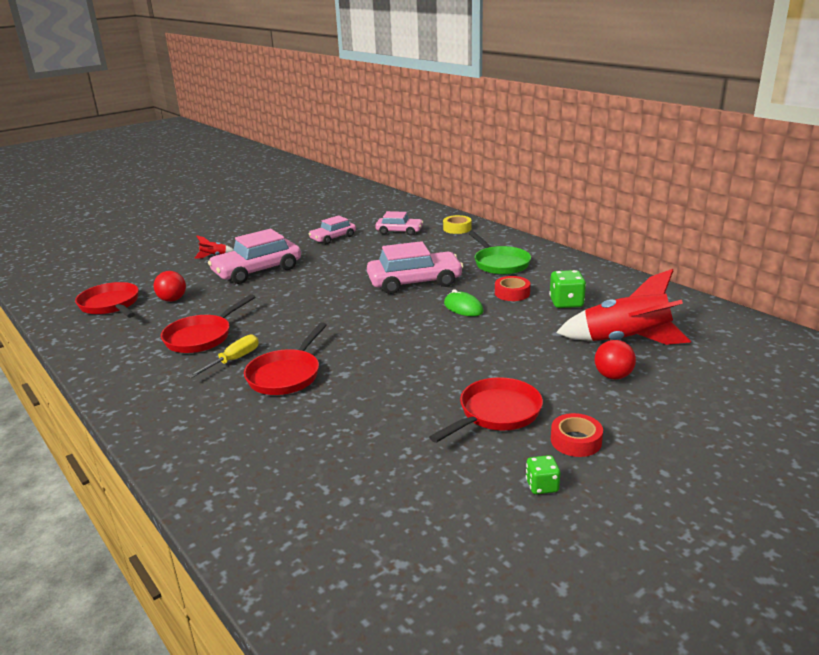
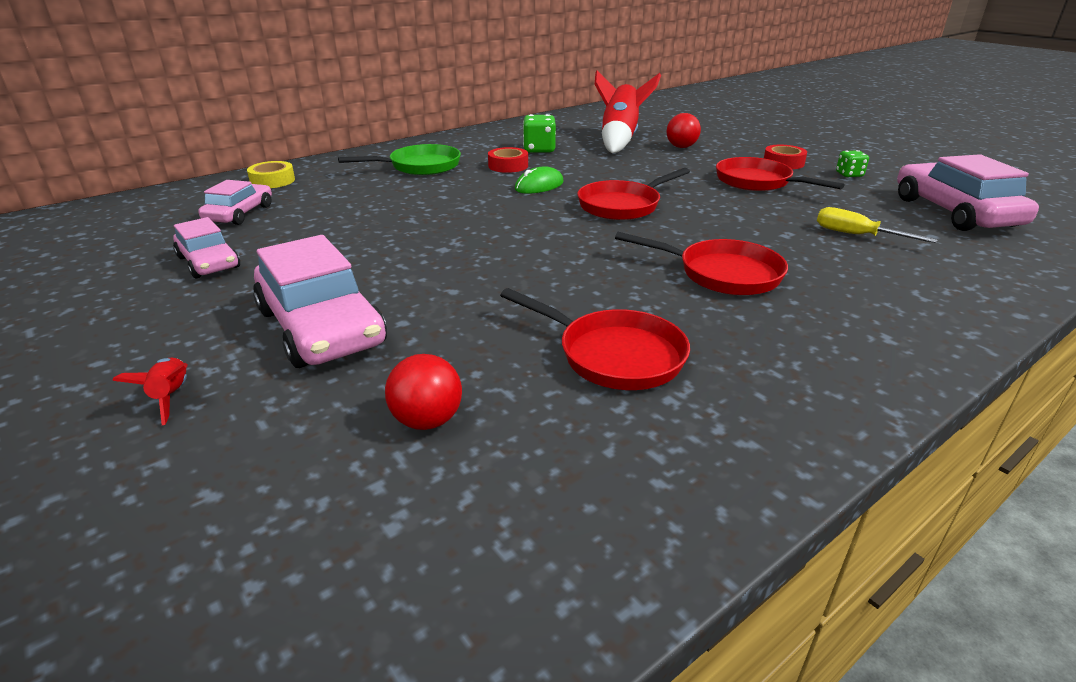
camera: 90 degrees left, 5 degrees up
(111, 305) = (420, 534): red pan -> red pan (623, 205)
(233, 360) = (691, 315): yellow screwdriver -> yellow screwdriver (856, 235)
(414, 282) = (453, 206): pink car -> pink car (954, 212)

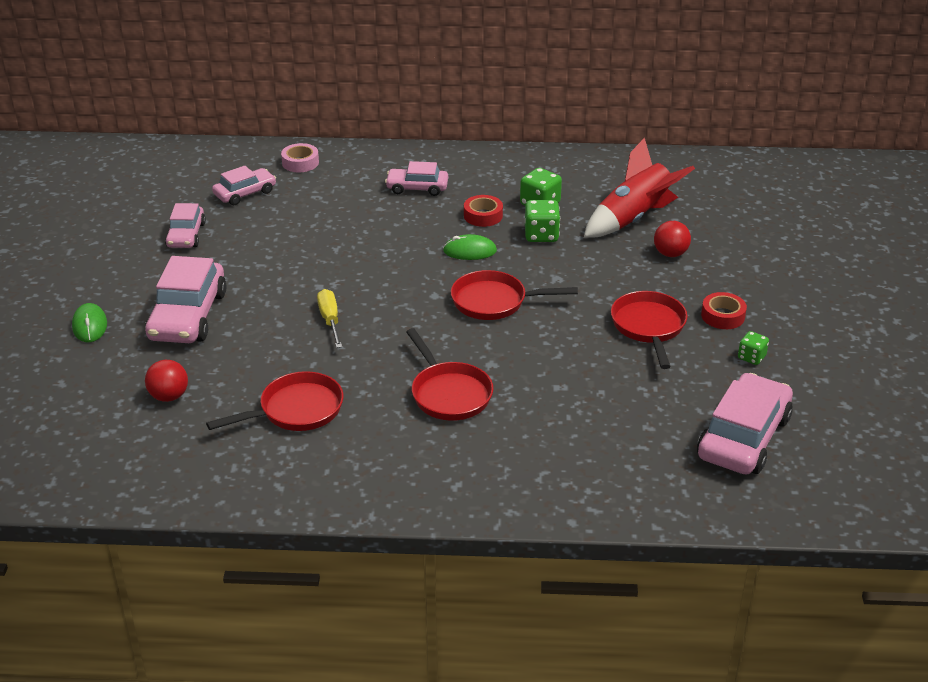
camera: 40 degrees right, 5 degrees up
(171, 397) = (90, 325): red rocket -> green mouse
(272, 181) = (300, 163): yellow tape -> pink tape
(420, 166) = (417, 188): green pan -> pink car
(575, 163) = (541, 235): none -> green dice
(613, 355) = (296, 410): red pan -> red pan turned 105 degrees counterclockwise
(856, 235) = (608, 414): yellow screwdriver -> yellow screwdriver (330, 320)

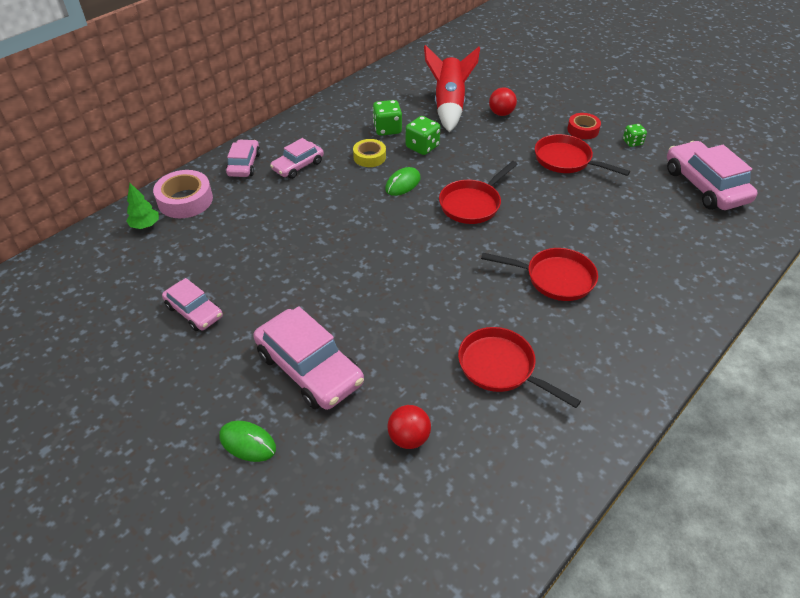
camera: 50 degrees left, 10 degrees up
(245, 193) = (183, 249): pink car -> pink car (244, 164)
(249, 163) = (145, 225): none -> green tree
(296, 410) = (501, 368): red pan -> red pan turned 60 degrees counterclockwise
(300, 163) = (185, 200): pink tape -> pink tape, size x1.55
(330, 320) = (407, 290): yellow screwdriver -> none
(483, 216) = (369, 157): red tape -> yellow tape

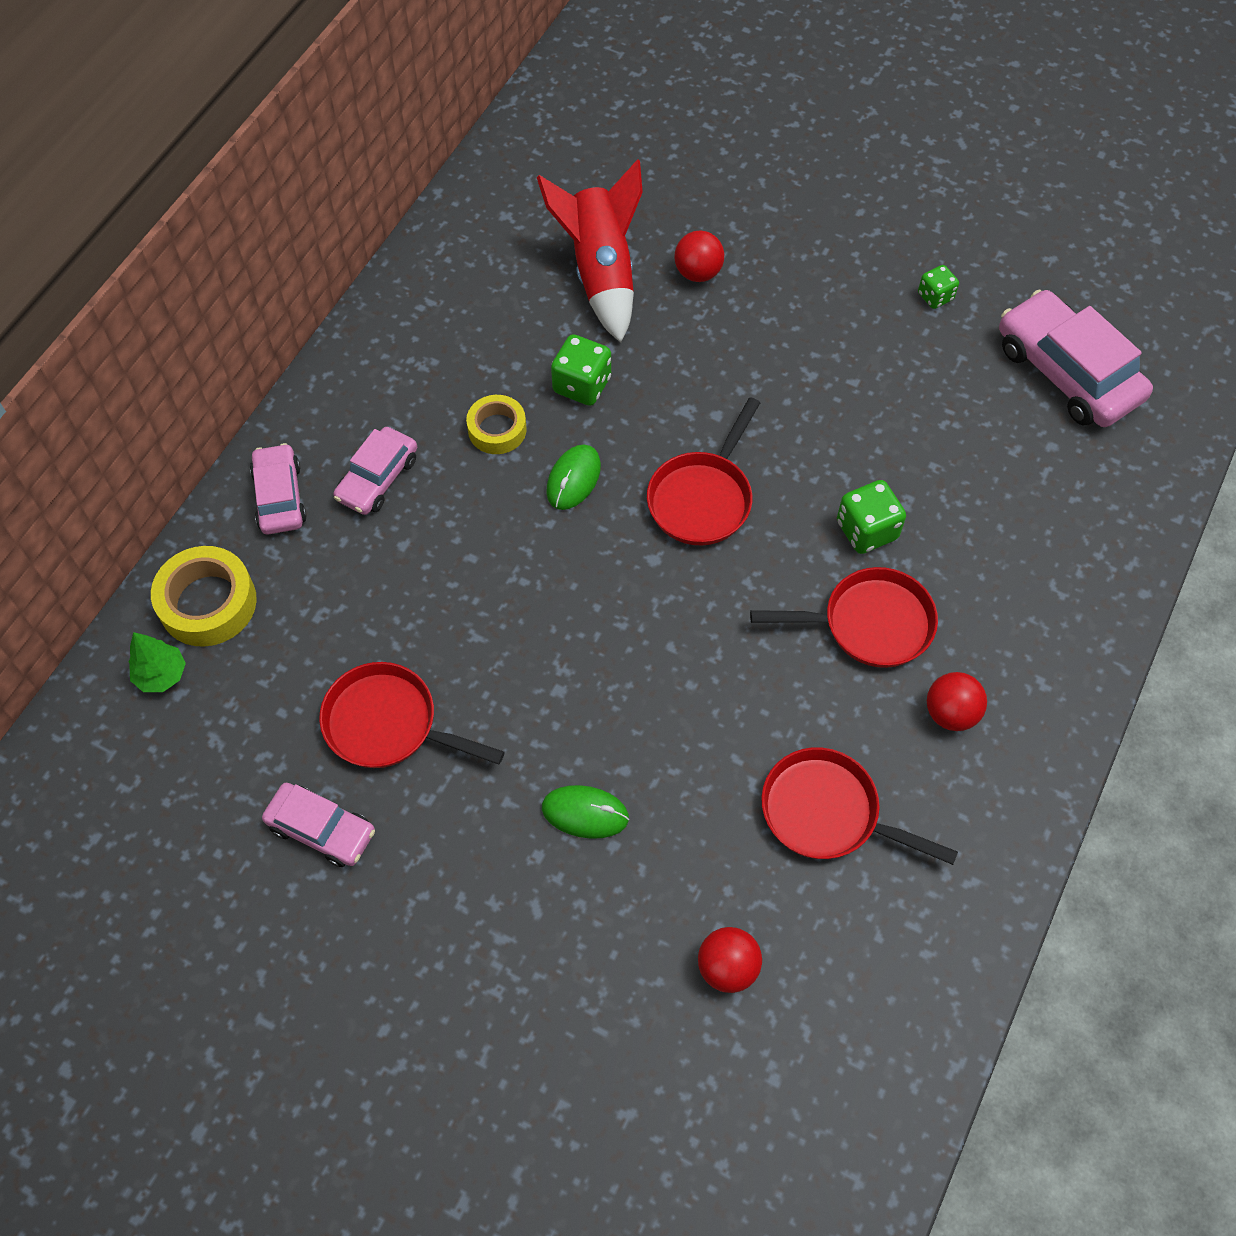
camera: 15 degrees left, 15 degrees up
(185, 200) = (208, 603): pink tape -> yellow tape
(247, 442) = (498, 1038): green mouse -> green mouse (585, 813)
(309, 368) = (543, 888): pink car -> none
(387, 129) = (507, 355): green dice -> green dice (866, 530)
(566, 160) = (834, 363): red pan -> red pan (389, 724)
(583, 130) = (847, 284): red tape -> none
(595, 332) = (950, 713): none -> red ball

